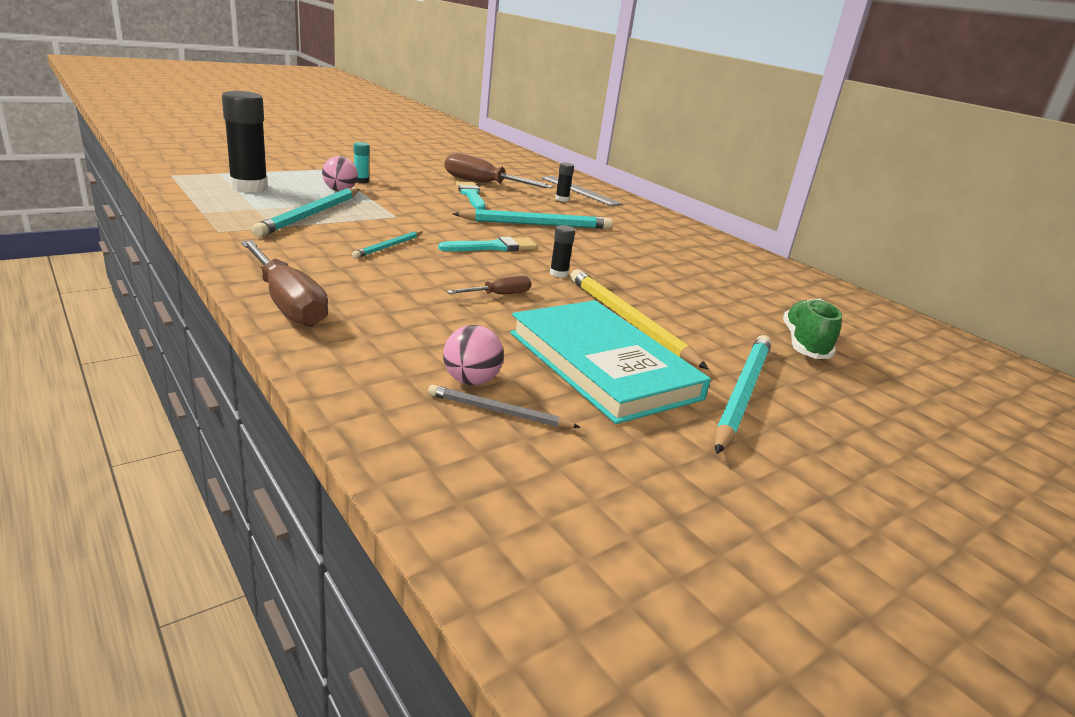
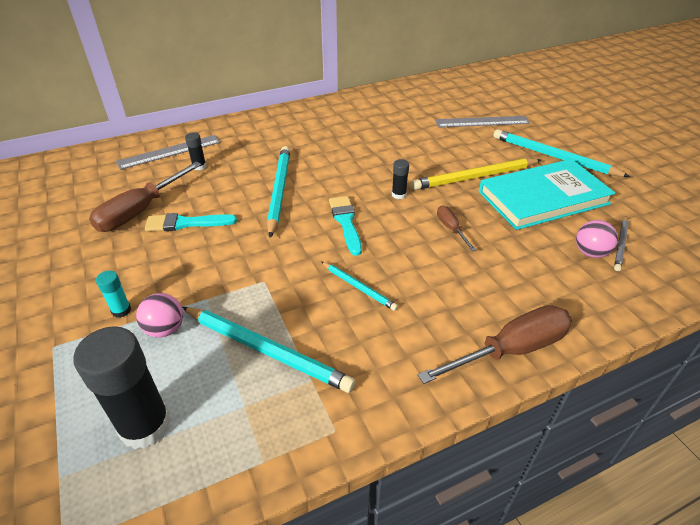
camera: 75 degrees left, 15 degrees up
(804, 344) = (482, 122): green shoe -> grey ruler

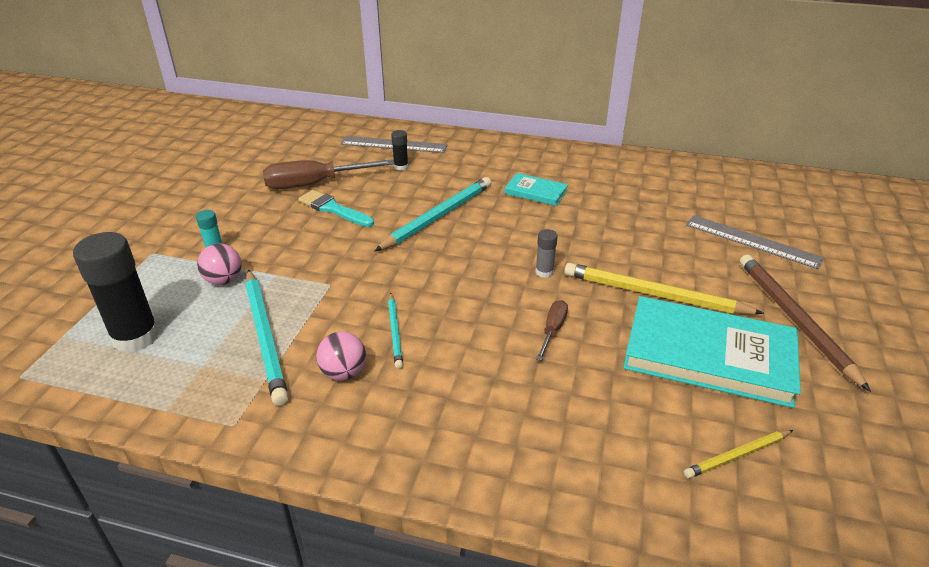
camera: 40 degrees right, 5 degrees down
(324, 144) = (536, 192): none -> turquoise book
(346, 222) = (459, 272): turquoise brush -> none
(398, 195) = (544, 272): black glue stick -> grey glue stick
(511, 350) = (453, 468): brown screwdriver -> none
(554, 157) = (795, 320): turquoise pencil -> brown pencil
(590, 253) = (681, 440): pink ball -> pink ball (344, 373)
(620, 244) = (737, 455): grey pencil -> yellow pencil

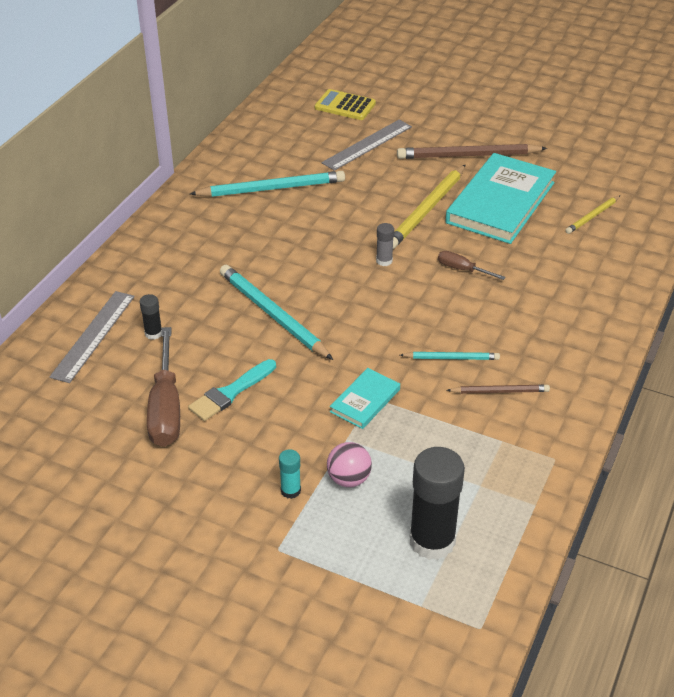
camera: 80 degrees left, 5 degrees up
(265, 336) = (445, 443): turquoise pencil -> turquoise pencil (271, 189)
(344, 373) = (499, 391): pink ball -> brown pencil
(536, 192) = (248, 243): turquoise book -> turquoise book (365, 401)
(737, 455) = (592, 216): yellow pencil -> yellow pencil turned 60 degrees clockwise
(816, 219) = (345, 106): none -> yellow calculator

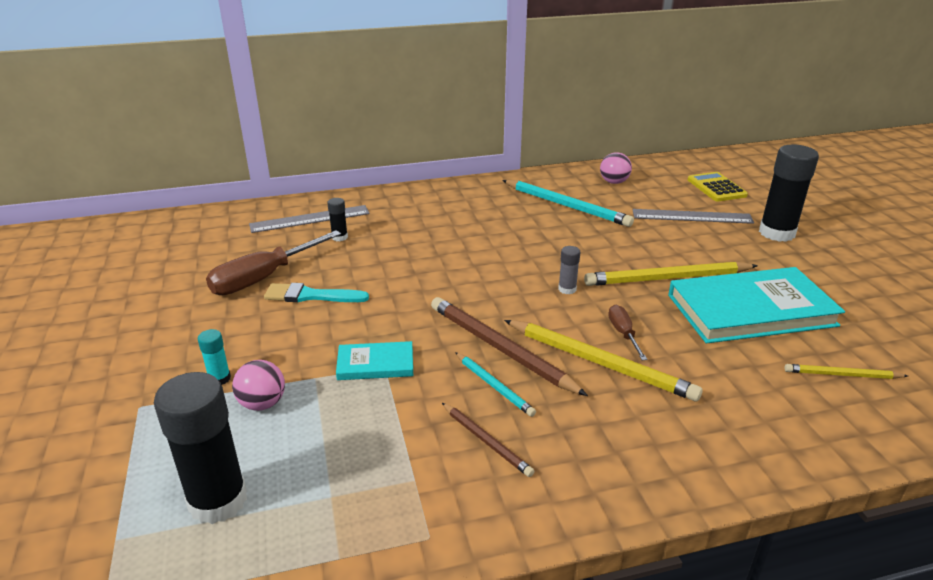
camera: 50 degrees right, 10 degrees down
(268, 143) = (614, 182): none -> pink ball
(273, 315) = (425, 272): turquoise pencil -> none
(435, 127) = (776, 233): none -> black glue stick
(468, 155) = (777, 264): brown pencil -> brown pencil (500, 348)
(479, 299) = (599, 362): none -> yellow pencil

